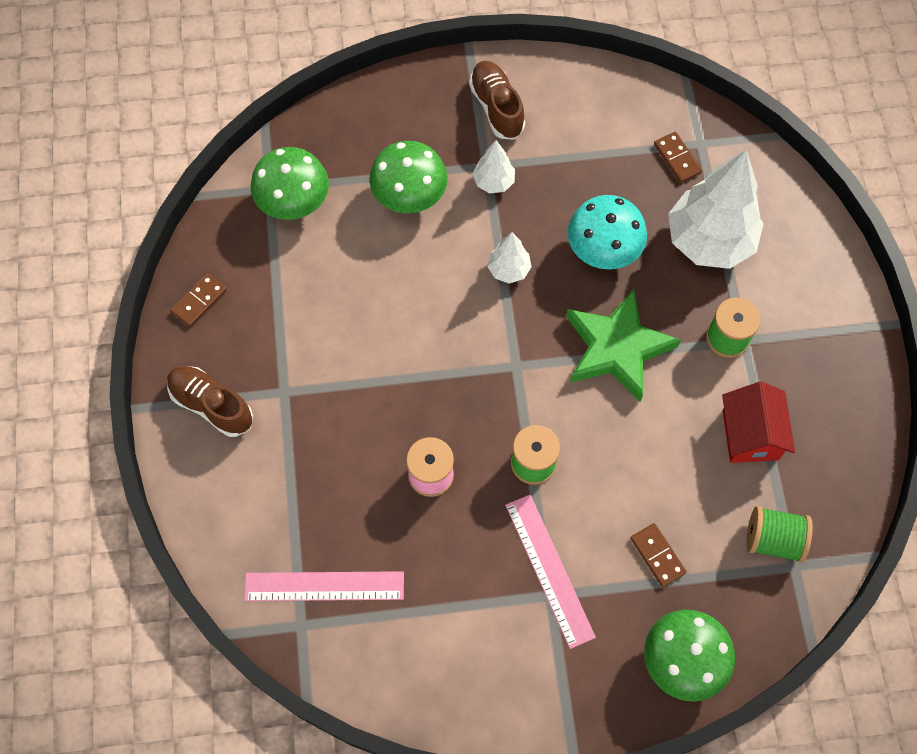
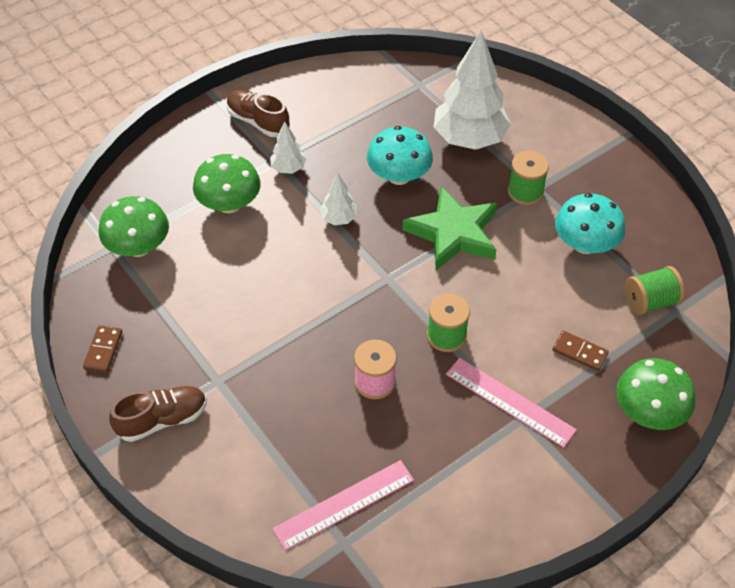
camera: 30 degrees left, 15 degrees down
(211, 405) = (162, 420): brown shoe -> brown shoe turned 150 degrees clockwise
(677, 159) = (411, 100): brown domino -> none
(750, 435) = (585, 244): red house -> turquoise mushroom

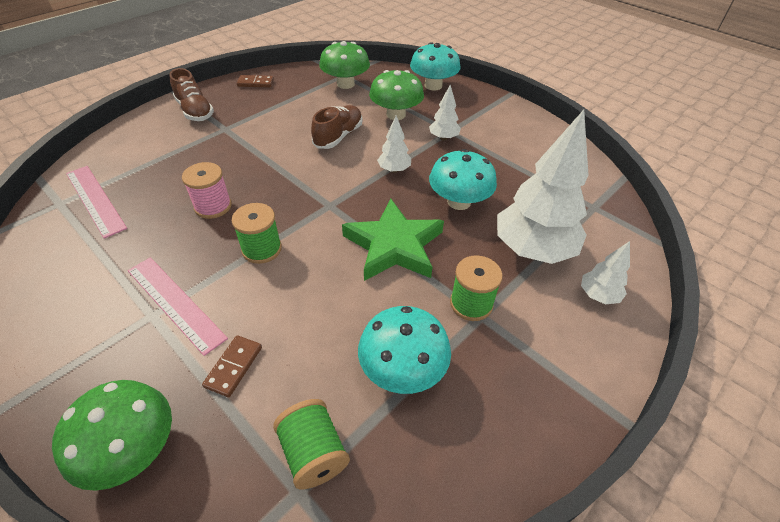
camera: 80 degrees right, 5 degrees down
(171, 158) = (433, 85): none -> turquoise mushroom
(258, 122) = (490, 118): brown shoe -> brown shoe (338, 136)
(510, 402) = (175, 303): pink ruler -> pink ruler turned 75 degrees counterclockwise
(522, 114) = (598, 295): none -> white tree

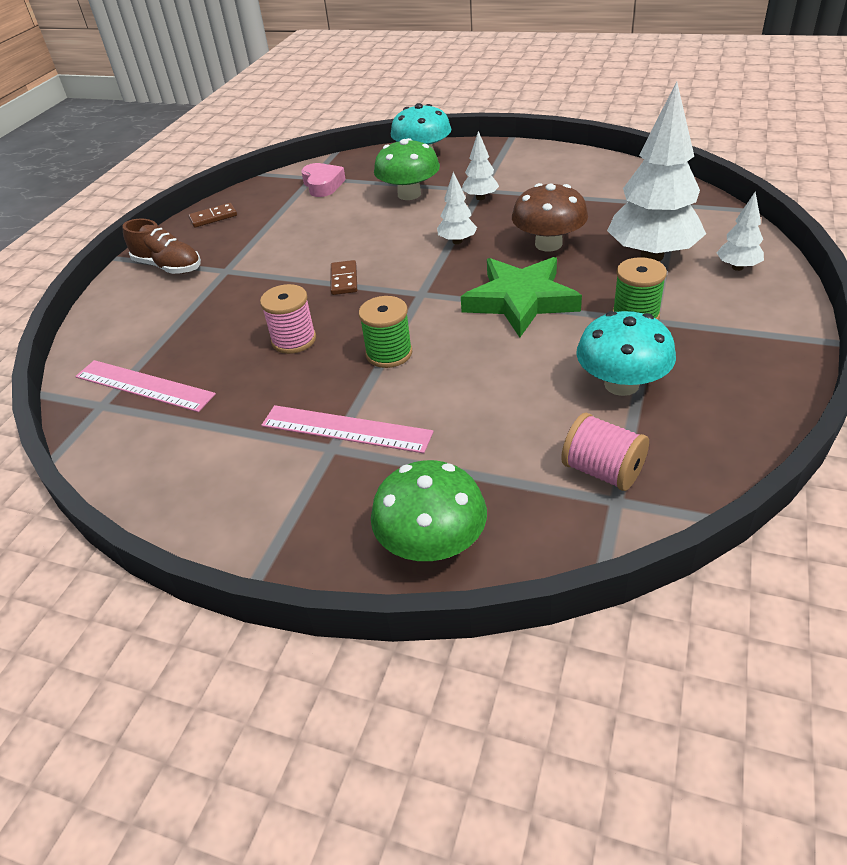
camera: 20 degrees left, 5 degrees down
(234, 367) = (463, 448): brown domino -> brown domino (344, 280)
(313, 452) = (602, 471): green spool -> pink spool
(338, 136) = (366, 234): brown shoe -> none
(345, 84) = (323, 185): green mushroom -> pink heart
(459, 202) = (548, 244): turquoise mushroom -> brown mushroom

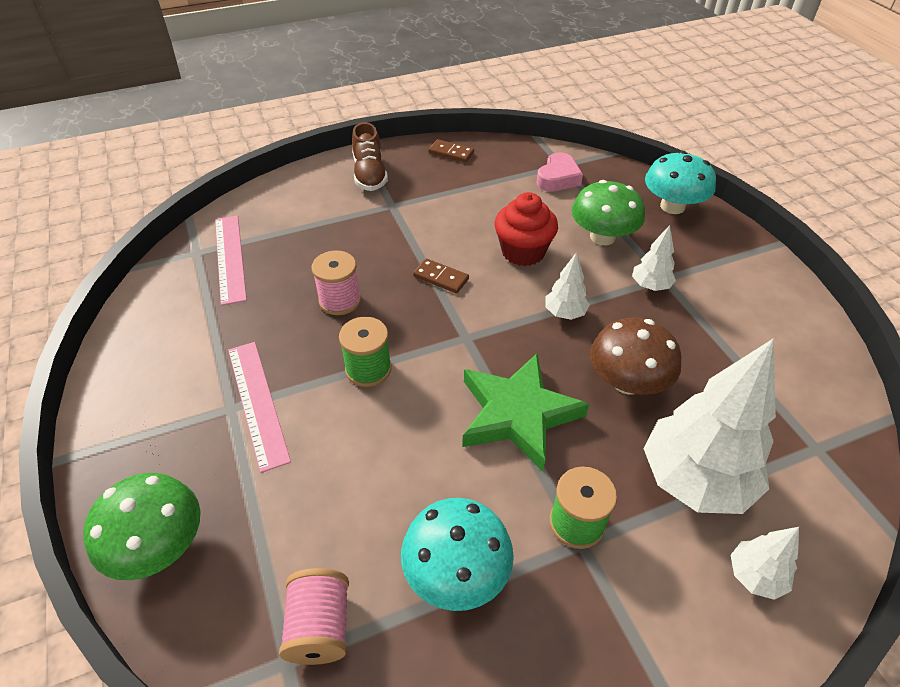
camera: 45 degrees right, 5 degrees up
(344, 280) = (440, 278): brown domino -> brown domino turned 75 degrees clockwise
(373, 232) = (523, 252): none -> red cupcake

